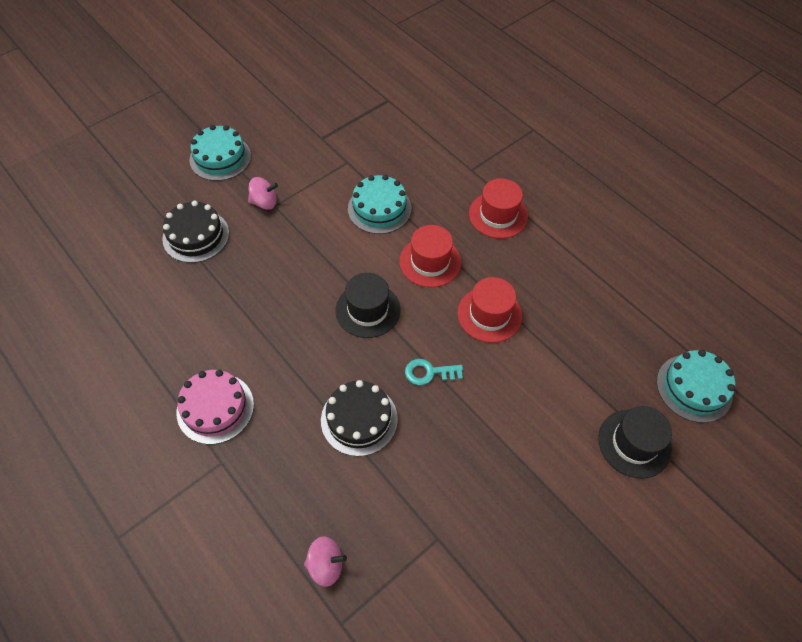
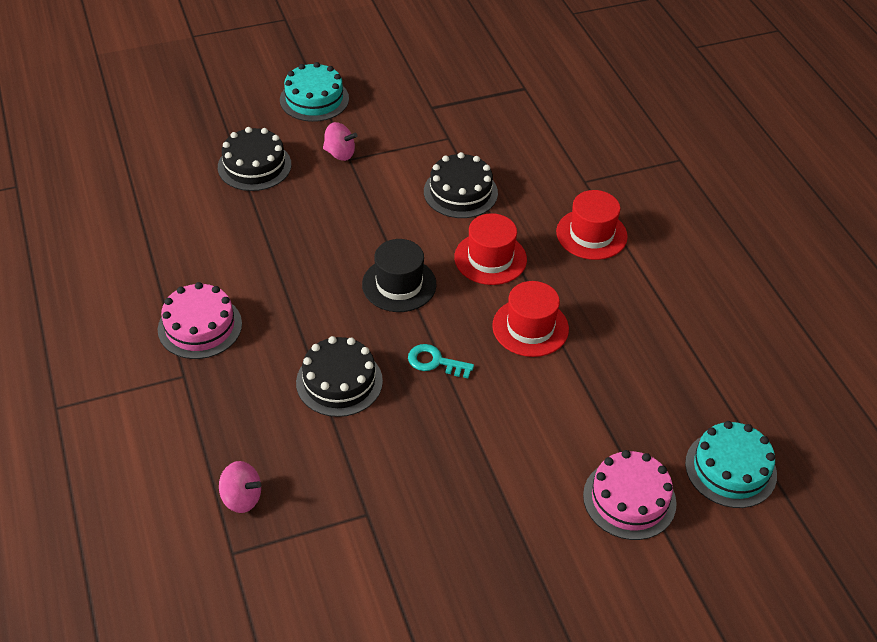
camera: 20 degrees right, 10 degrees down
(379, 208) = (460, 192): turquoise cake -> black cake
(634, 443) = (629, 499): black hat -> pink cake

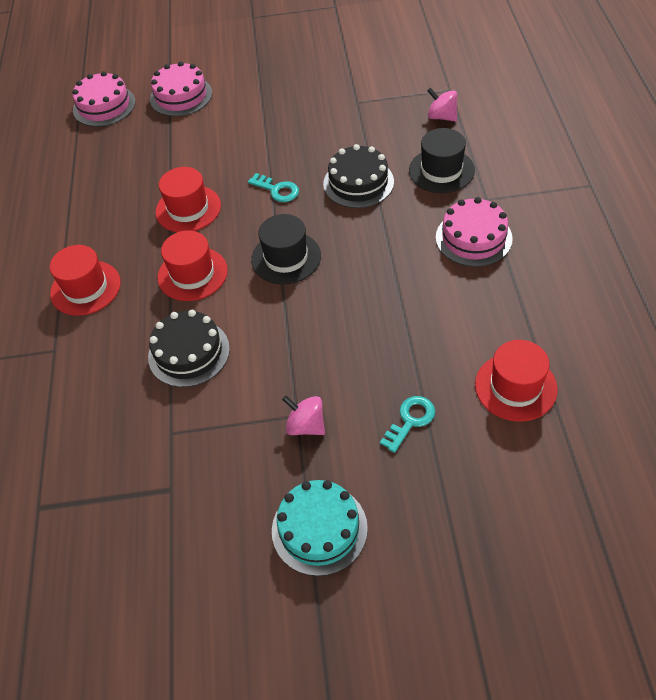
camera: 160 degrees left, 5 degrees up
(166, 197) = (515, 387): none -> red hat
(238, 409) = (441, 170): none -> black hat
(254, 166) = (410, 420): black cake -> turquoise key
(730, 469) = (104, 106): turquoise cake -> pink cake

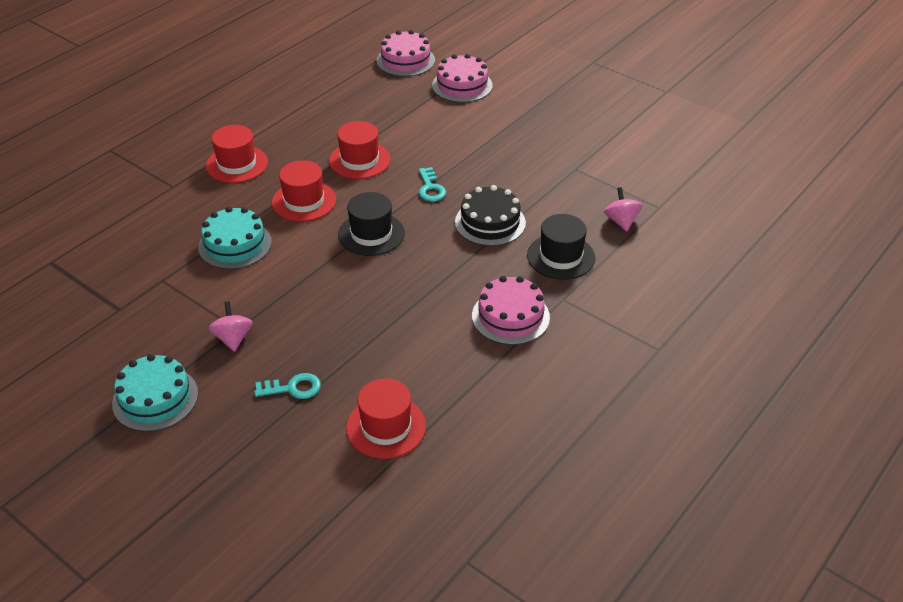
camera: 40 degrees right, 10 degrees down
(189, 353) = (235, 244): black cake -> turquoise cake

